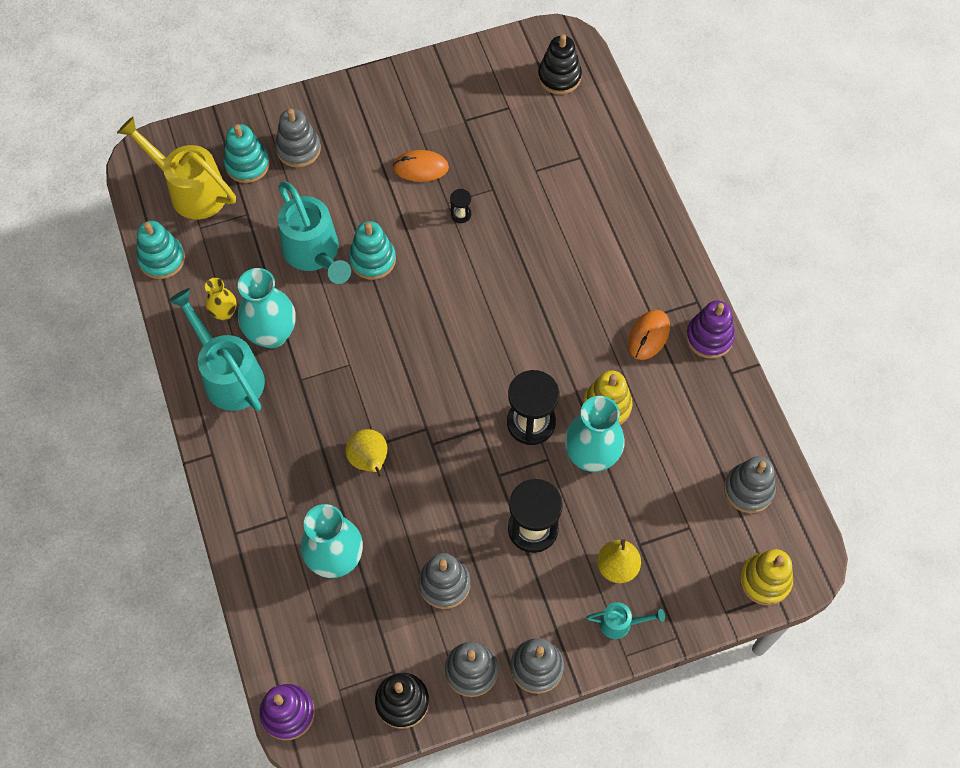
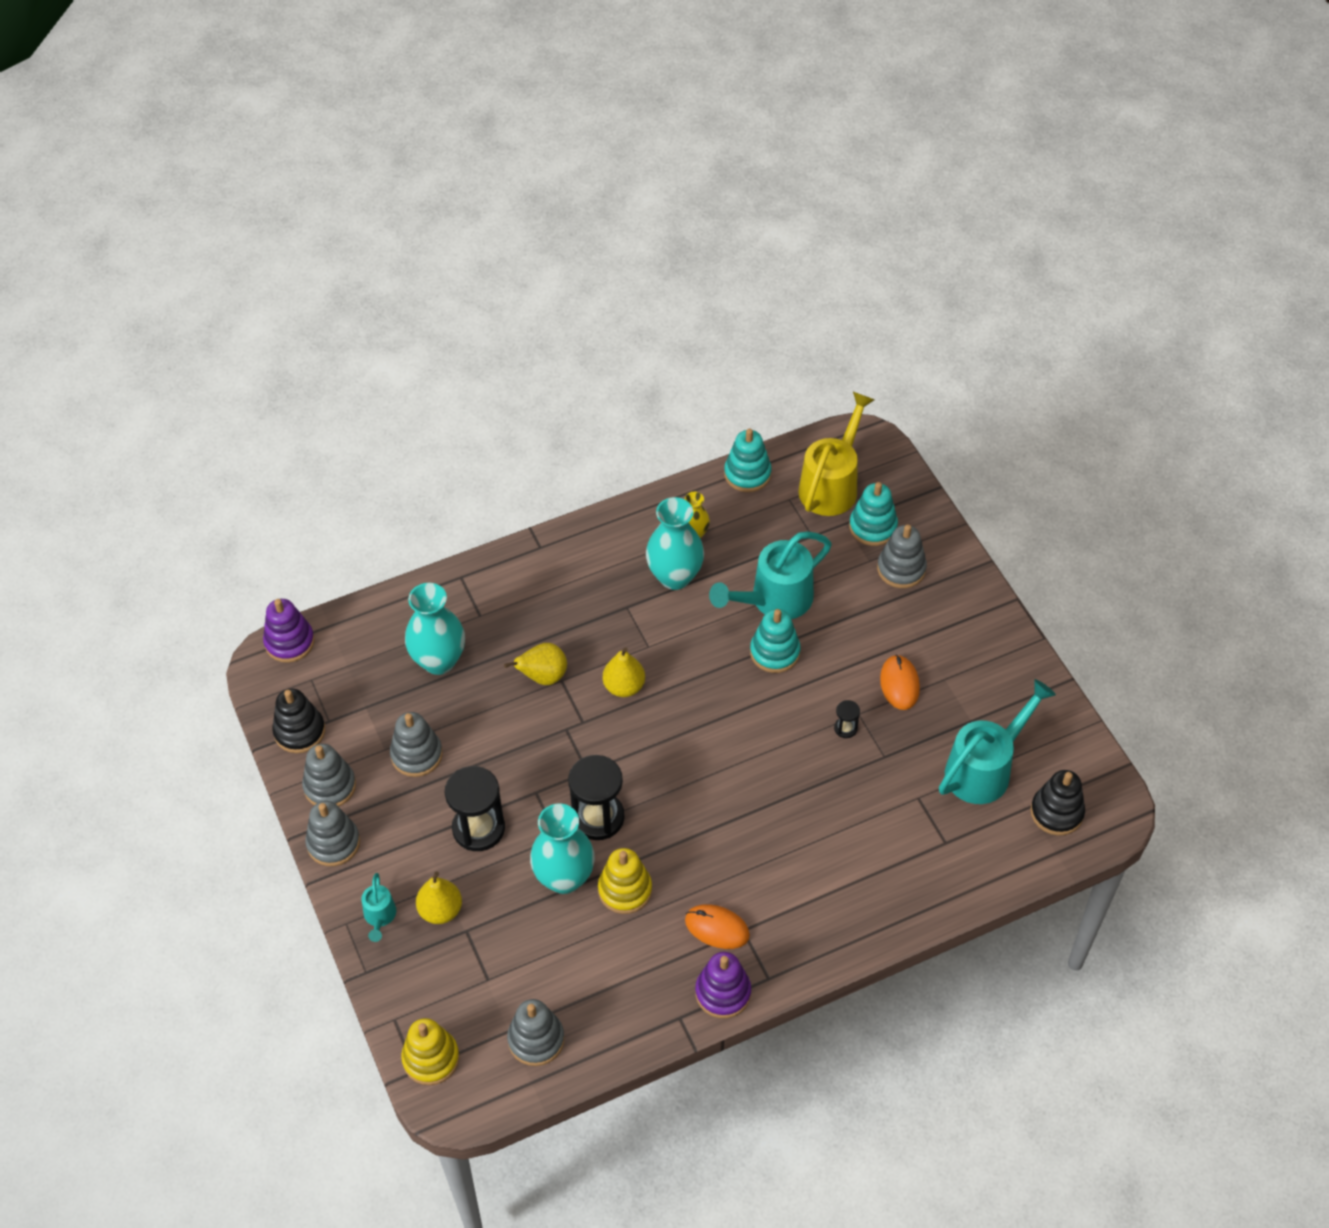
camera: 85 degrees right, 10 degrees down
(228, 375) = (625, 547): turquoise watering can -> turquoise watering can (985, 768)
(391, 389) = (624, 686): none -> yellow pear

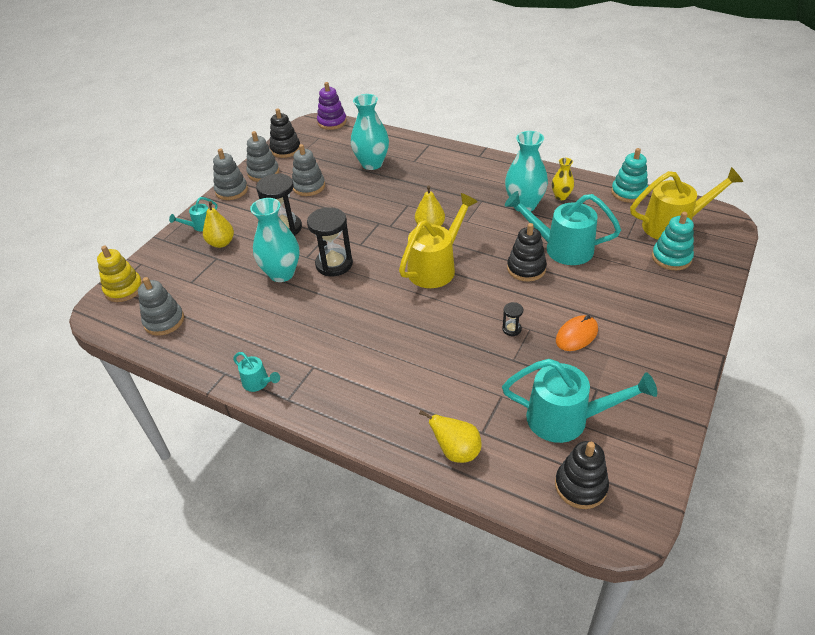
camera: 55 degrees right, 10 degrees down
(543, 676) = (402, 198): yellow pear -> yellow pear (456, 451)
(625, 890) = (295, 300): yellow stacking toy -> none
(696, 726) = (436, 267): none -> yellow watering can
(717, 928) = (304, 354): orange mouse -> none
(723, 992) = (258, 383): purple stacking toy -> turquoise watering can
(774, 652) = (526, 268): turquoise stacking toy -> black stacking toy
(901, 569) = (661, 287): grey stacking toy -> none

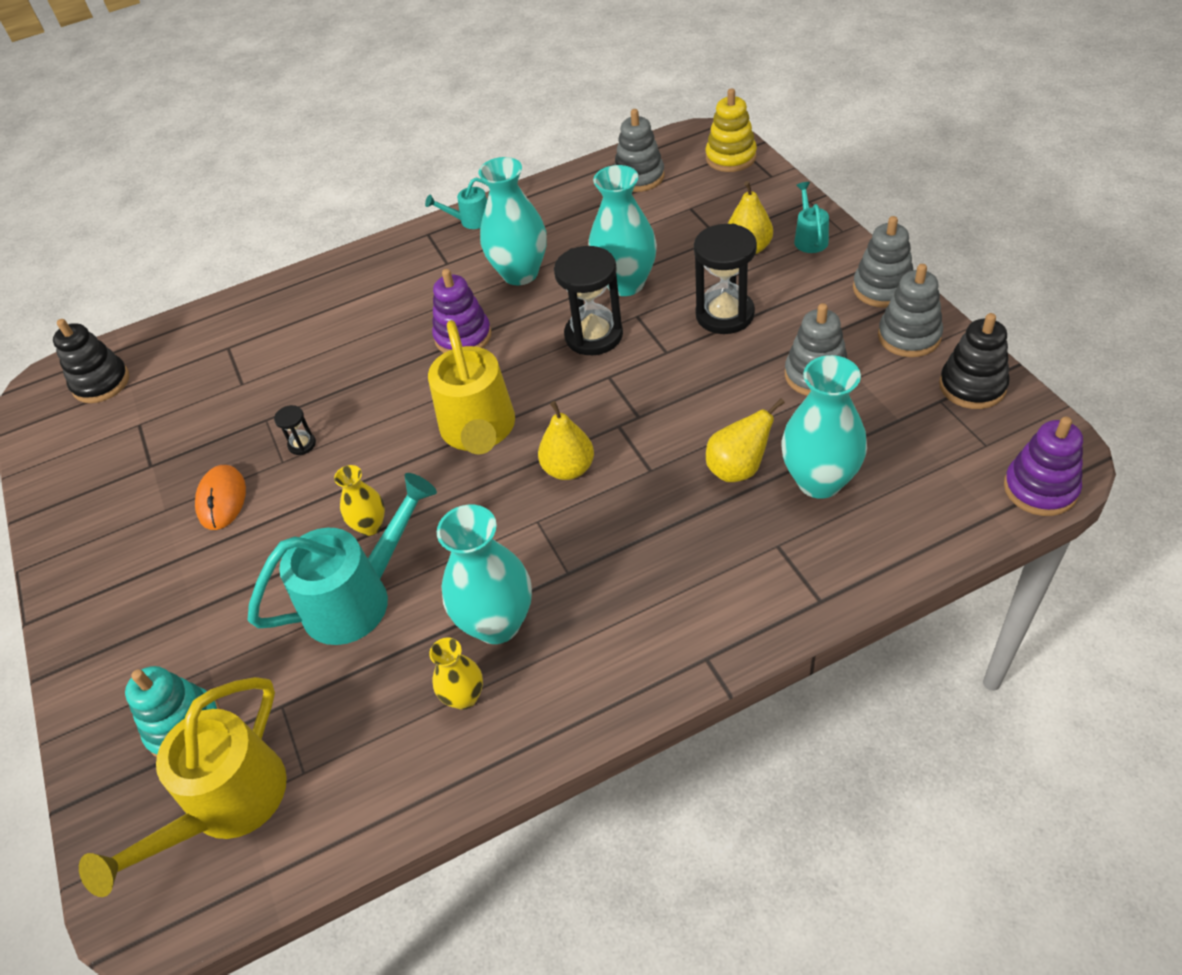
camera: 130 degrees right, 5 degrees up
(301, 323) = (520, 273): none -> turquoise vase
(375, 315) = (463, 337): none -> purple stacking toy
(456, 451) = (235, 320): yellow pear -> yellow pear (738, 469)
(526, 268) = (370, 526): black stacking toy -> yellow vase
(567, 419) = (158, 417): turquoise watering can -> none
(628, 192) = (364, 820): turquoise stacking toy -> none

